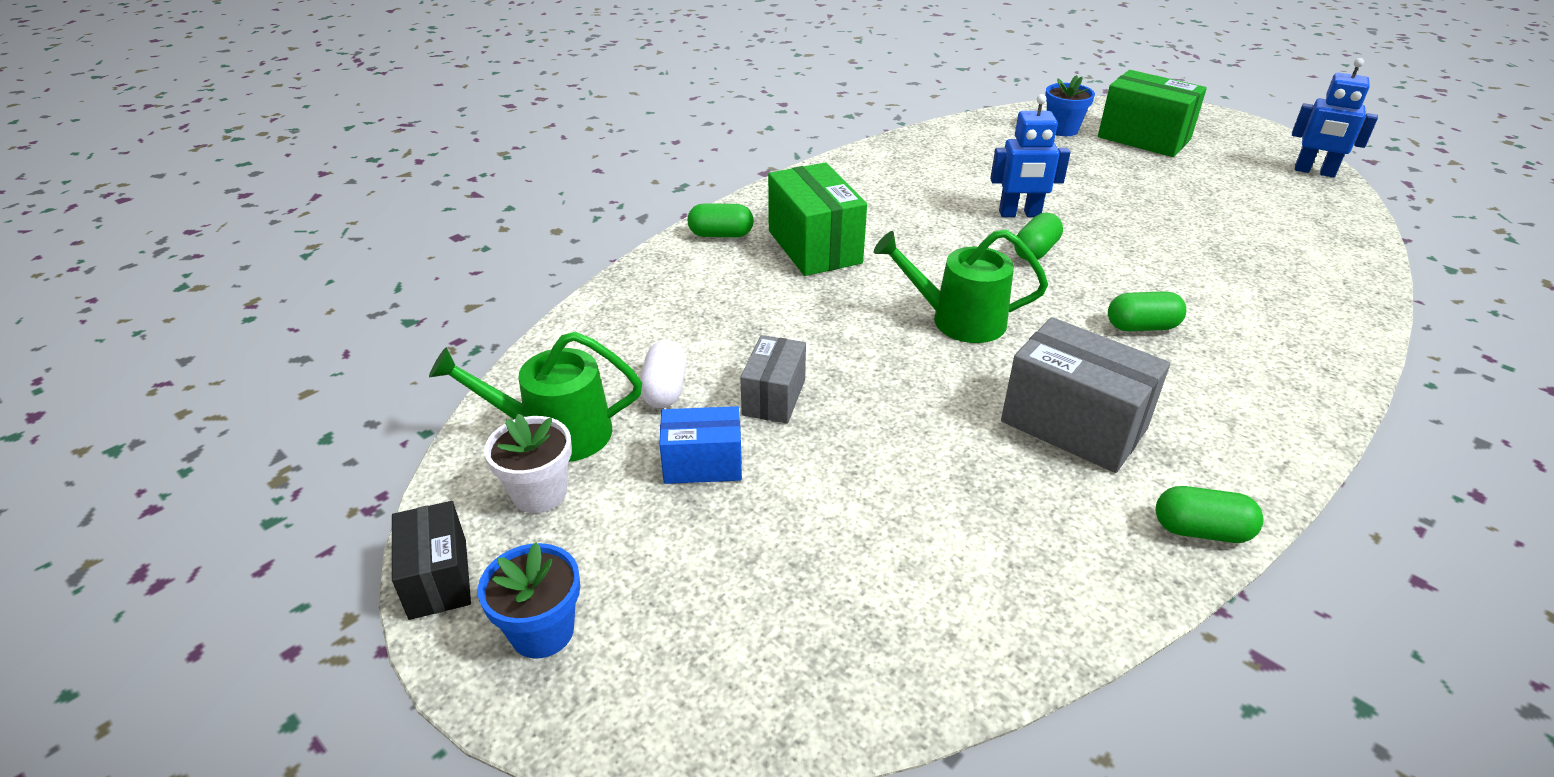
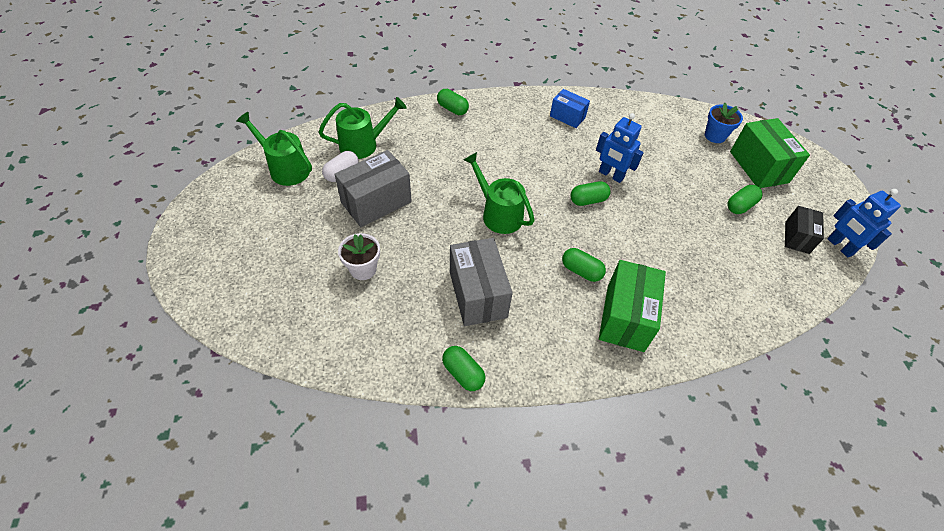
camera: 35 degrees right, 15 degrees up
(438, 578) = (195, 202): black box -> black box (797, 237)
(539, 493) = (255, 190): white flower pot -> white flower pot (363, 269)
(542, 631) = (202, 242): blue flower pot -> none
(647, 336) = (363, 144): none -> green watering can
(703, 464) = (318, 214): blue box -> blue box (567, 117)
(774, 397) = (376, 202): grey box -> grey box, size x1.67
(814, 247) = (485, 138): green box -> green box (625, 317)
(1183, 180) = (740, 206): none -> green capsule

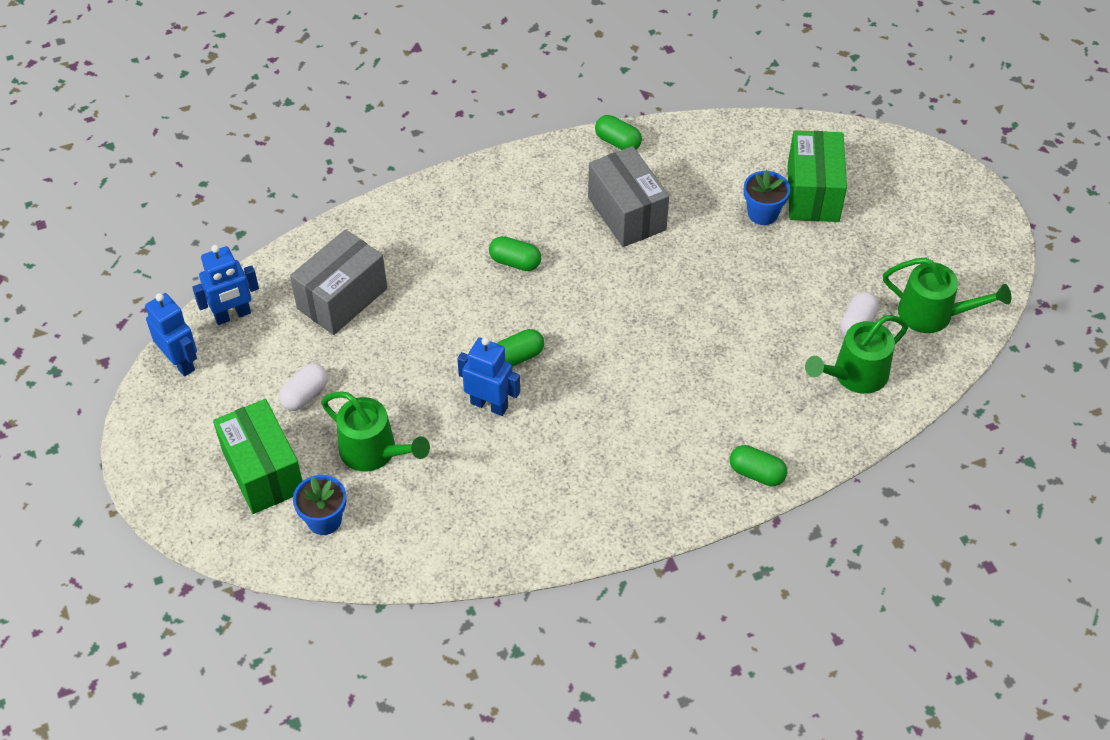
camera: 170 degrees right, 0 degrees up
(363, 269) = (762, 213): white flower pot -> blue flower pot
(376, 202) = (790, 293): grey box -> grey box (342, 298)
(498, 214) = (631, 311): green watering can -> green watering can (374, 452)
(567, 117) = (569, 502): blue box -> none
(625, 317) = (460, 222): green box -> green box (813, 193)
(740, 206) = (305, 395): green capsule -> white capsule
(797, 237) = (235, 363): black box -> none
(810, 275) = (233, 315): none -> blue robot

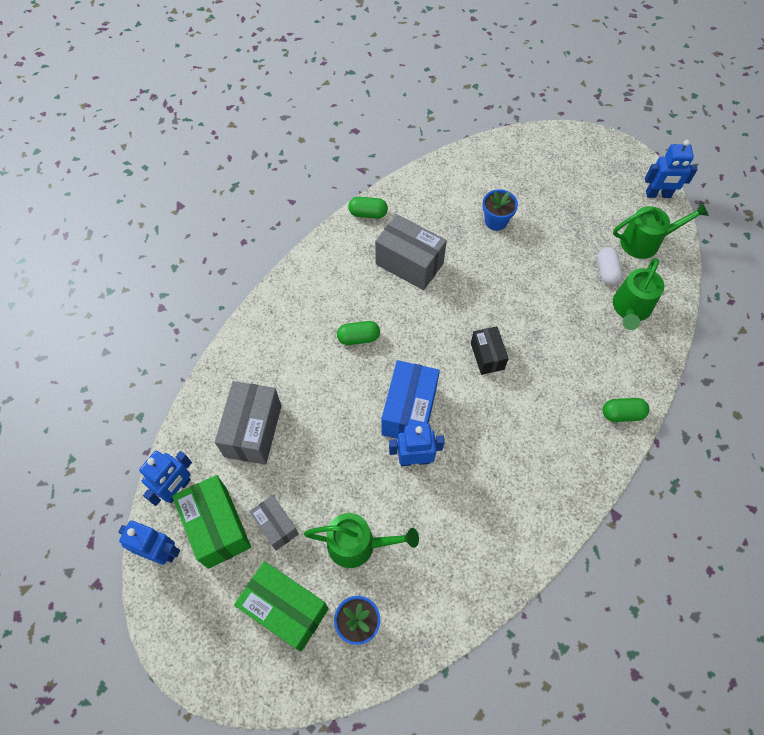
camera: 30 degrees left, 10 degrees up
(305, 395) = (276, 526): white capsule -> grey box
(517, 357) = (409, 411): green capsule -> blue box
(645, 345) = (487, 356): none -> black box
(813, 193) = (517, 192): green box -> green box (217, 527)
(992, 271) = (658, 195): none -> blue robot

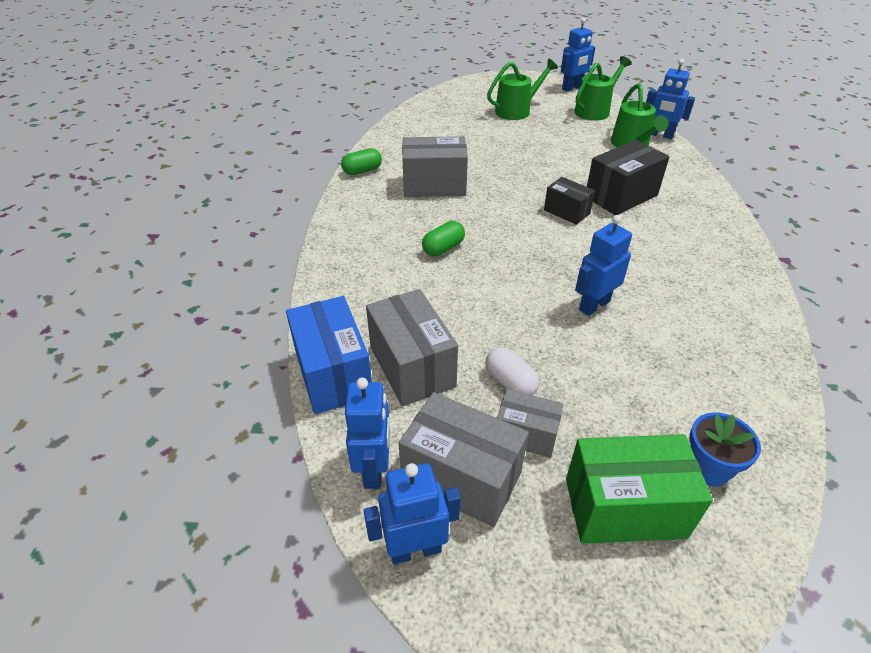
camera: 35 degrees left, 20 degrees down
(217, 527) = (461, 477): green box -> grey box
(358, 544) = (624, 399): green watering can -> green watering can (517, 111)
(409, 411) = (547, 275): blue box -> blue box (333, 374)
(496, 221) = (476, 138): blue flower pot -> none
(551, 365) = (621, 196): none -> black box
(606, 271) = (590, 133): white capsule -> white capsule (510, 382)
(622, 414) = (706, 199): green capsule -> none
(673, 311) = (660, 135): none -> blue robot

